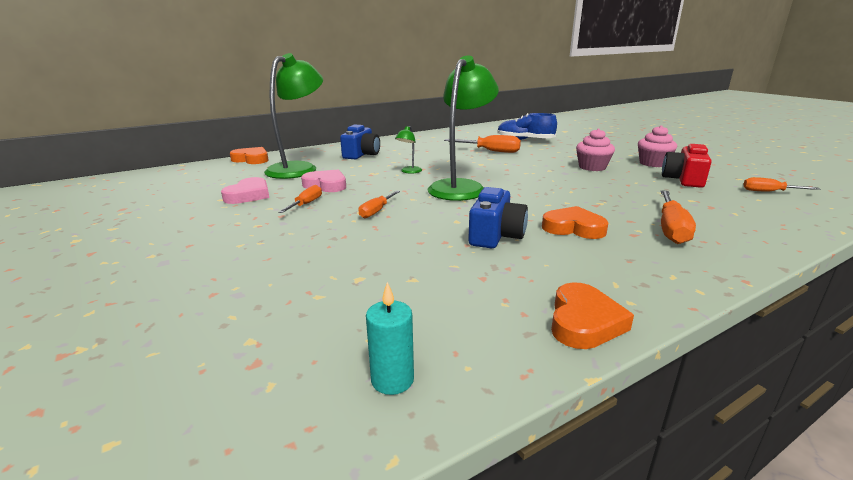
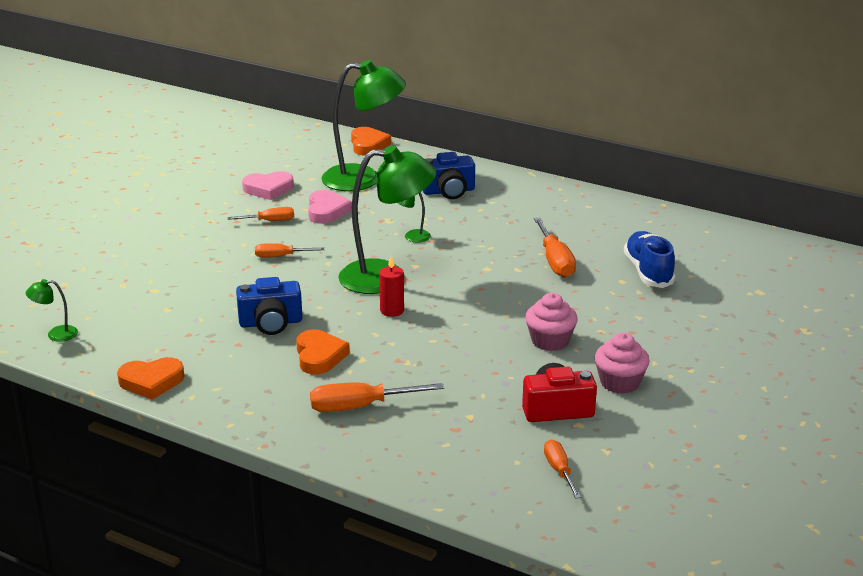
camera: 60 degrees right, 5 degrees up
(392, 380) = (56, 334): turquoise candle -> green lamp
(515, 194) = (392, 311): none -> red candle

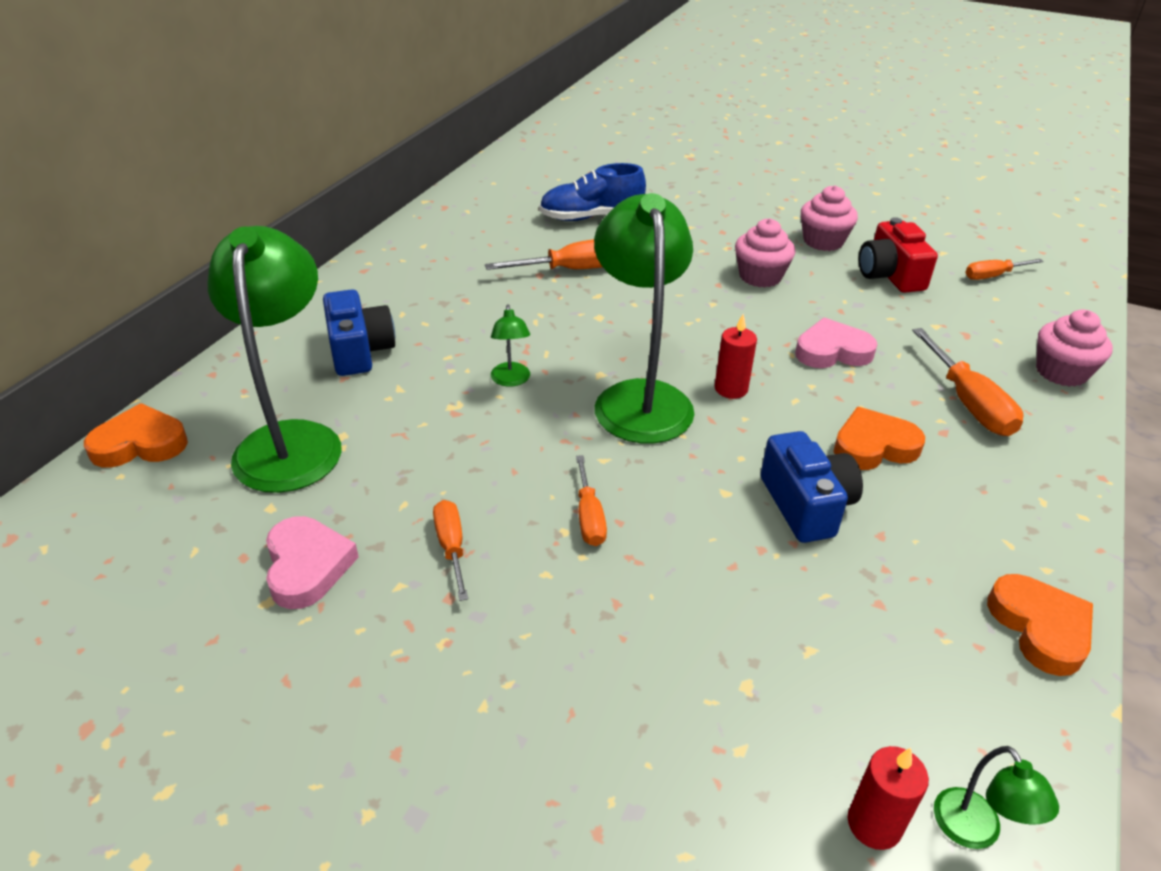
camera: 95 degrees left, 10 degrees up
(72, 311) = (874, 824): none -> red candle
(326, 211) = (416, 476): pink heart -> pink heart (832, 351)
(394, 465) = (1061, 372): none -> pink cupcake

